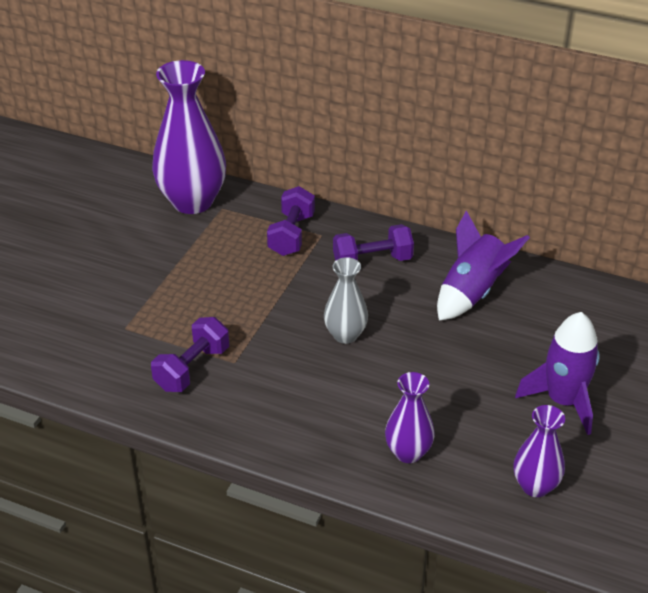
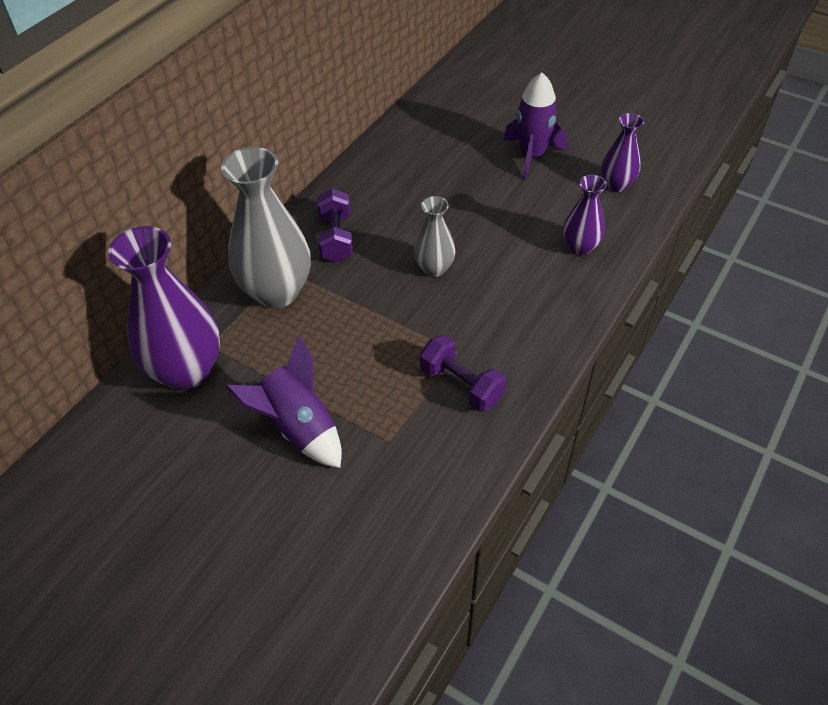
camera: 80 degrees left, 10 degrees up
(291, 235) = (276, 292): purple dumbbell -> grey vase
(472, 292) = (396, 182): purple rocket -> purple rocket (298, 428)

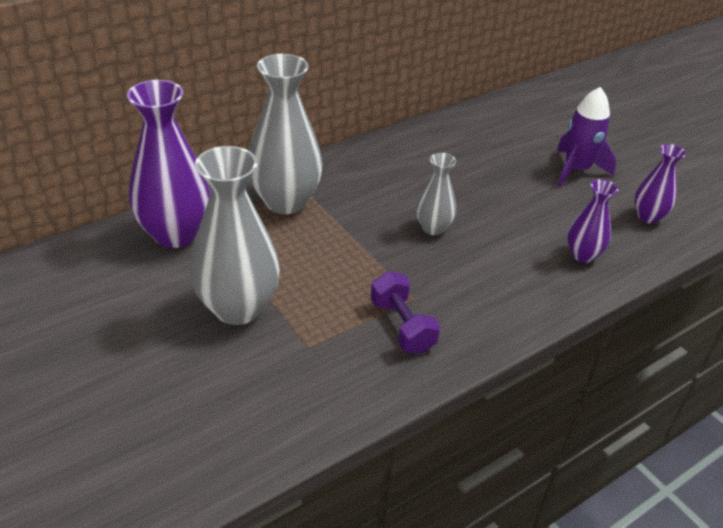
camera: 20 degrees right, 10 degrees down
(298, 428) = (238, 308): purple rocket -> grey vase
(336, 238) = (361, 179): purple dumbbell -> none

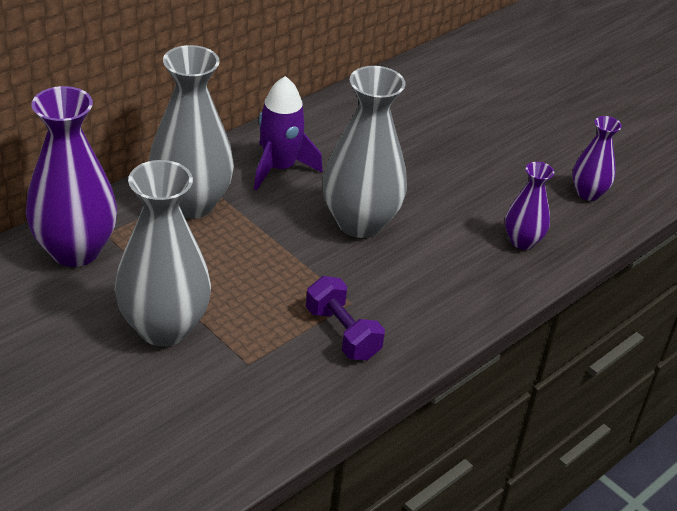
camera: 10 degrees left, 0 degrees up
(433, 228) = (360, 222): grey vase -> grey vase, size x1.87
(576, 170) = (508, 144): purple rocket -> purple rocket (279, 168)

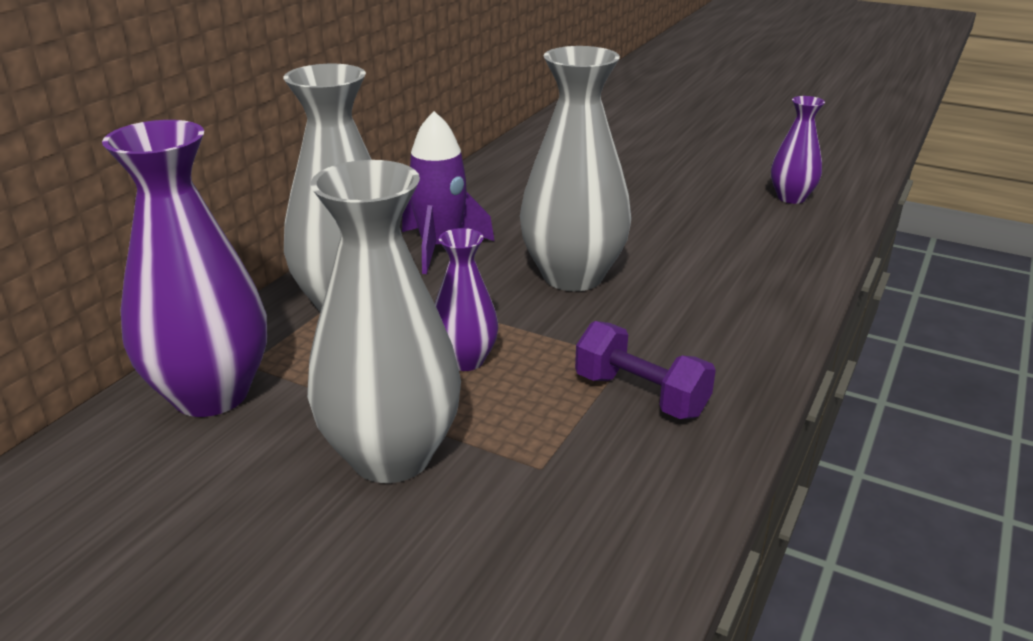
camera: 15 degrees left, 10 degrees down
(522, 241) = (766, 252): purple vase -> purple vase (465, 360)

